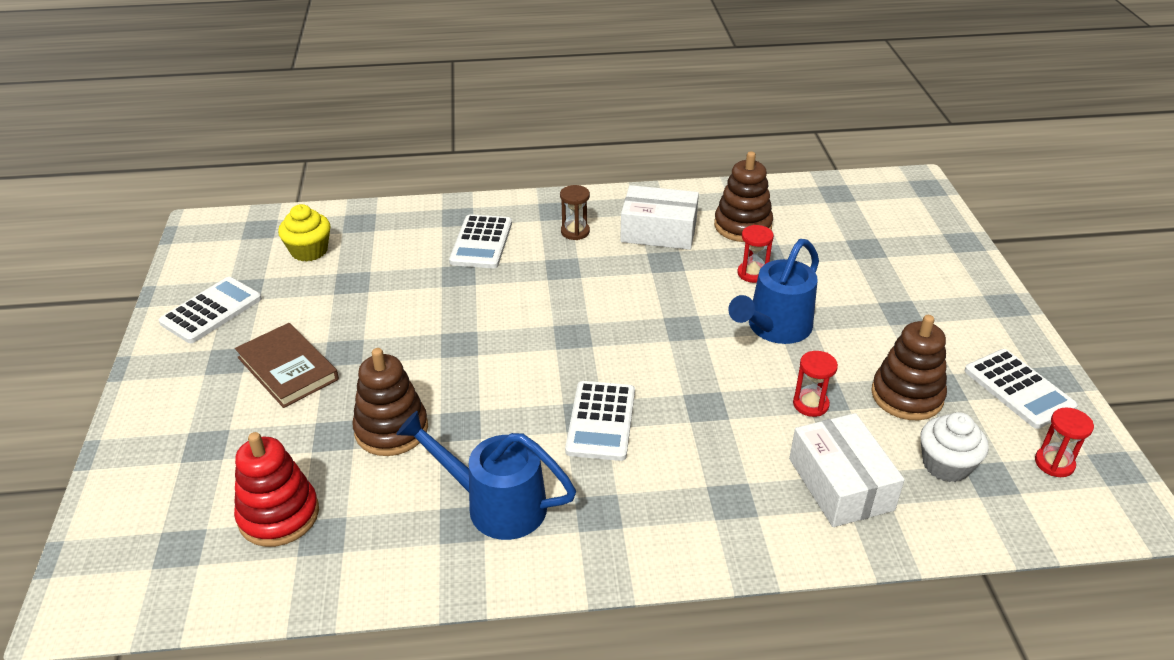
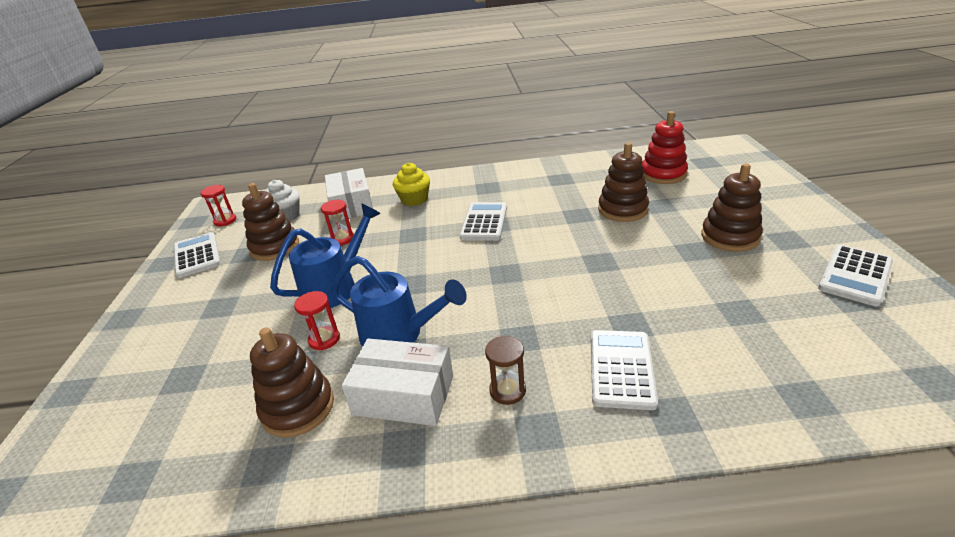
camera: 175 degrees left, 5 degrees down
(287, 368) = (730, 237): brown book -> brown stacking toy
(309, 251) = (828, 348): yellow cupcake -> yellow cupcake (414, 199)
(495, 504) = (544, 186): blue watering can -> blue watering can (400, 335)

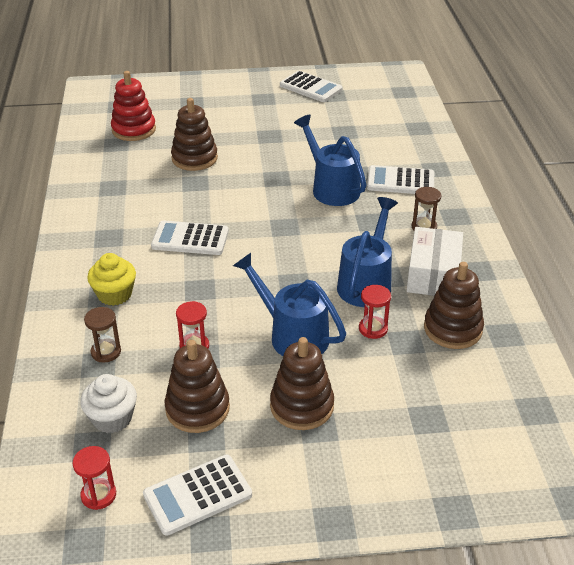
camera: 95 degrees left, 5 degrees up
(351, 205) = (106, 352): white box -> brown hourglass
(589, 303) = (331, 187): none -> blue watering can
(730, 237) = (254, 118): brown stacking toy -> brown stacking toy (302, 406)

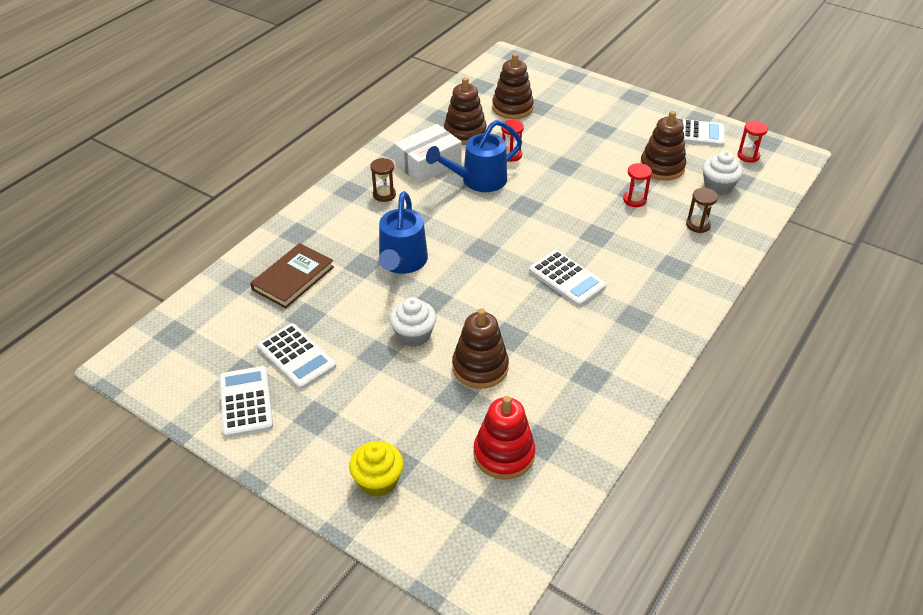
camera: 140 degrees left, 5 degrees up
(114, 294) = (664, 263): yellow cupcake -> yellow cupcake (378, 481)
(260, 154) = (414, 335): none -> white cupcake
(292, 335) = (564, 176): blue watering can -> none
(302, 406) = (600, 141): brown stacking toy -> brown stacking toy (512, 108)
(388, 144) = (293, 278): none -> brown book
(400, 181) = (342, 238): white calculator -> white calculator (296, 356)

